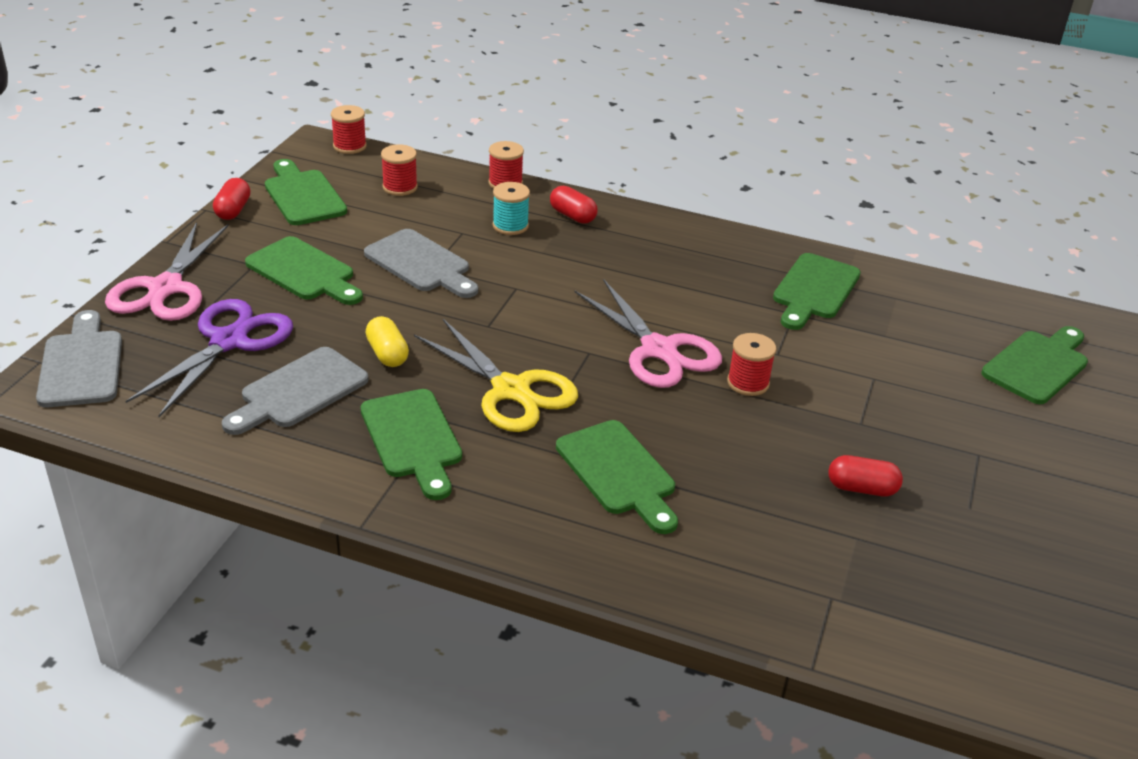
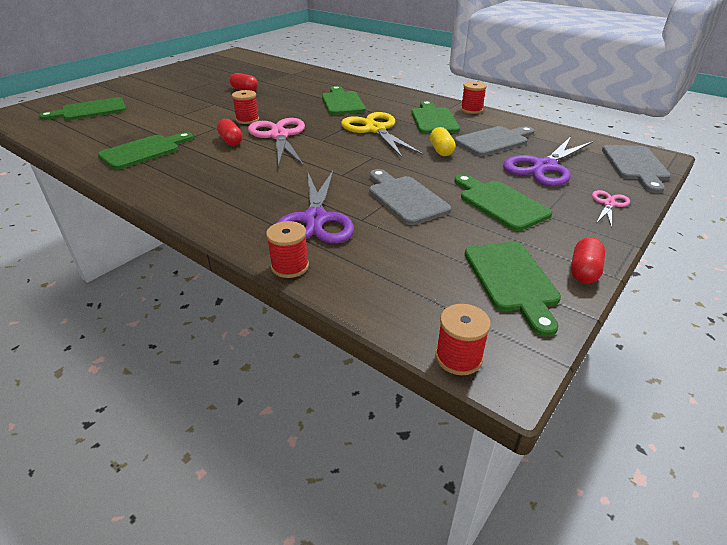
camera: 160 degrees left, 0 degrees up
(165, 288) = (609, 204): pink scissors -> pink scissors, size x0.49
(400, 187) = (405, 277): red spool -> red spool (471, 110)
(510, 226) = (315, 220): turquoise spool -> purple scissors
(572, 216) = (253, 222): red capsule -> red capsule (231, 141)

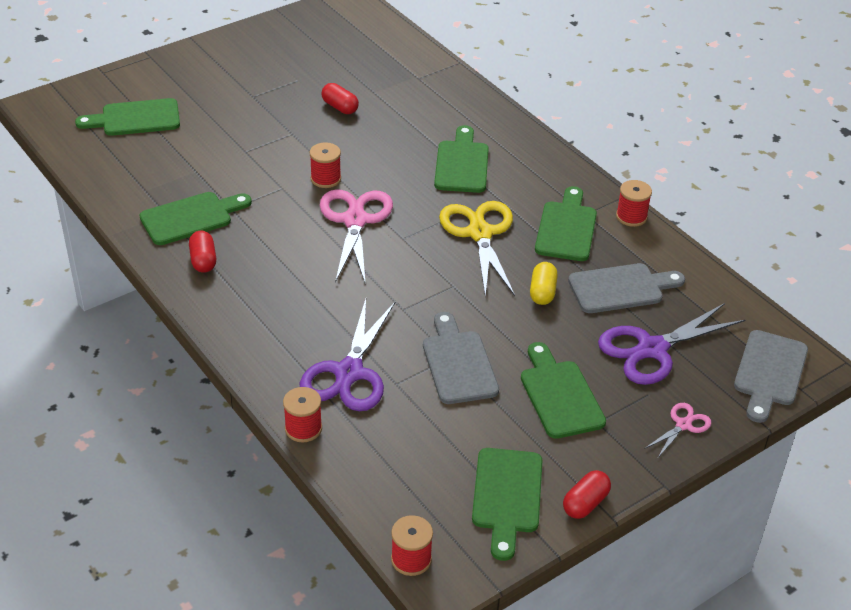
camera: 15 degrees right, 5 degrees up
(231, 141) = (294, 219): red capsule -> red capsule (203, 260)

